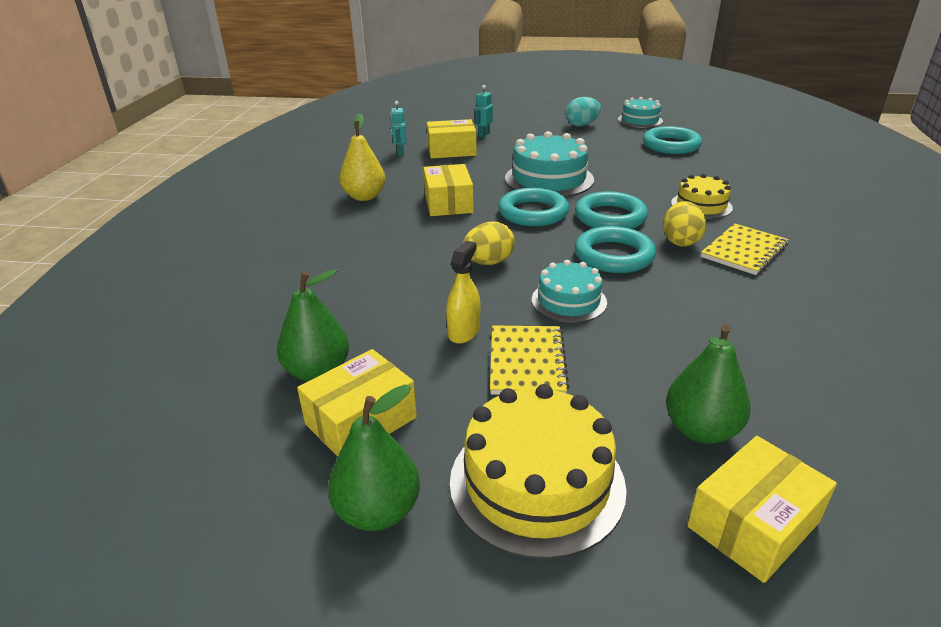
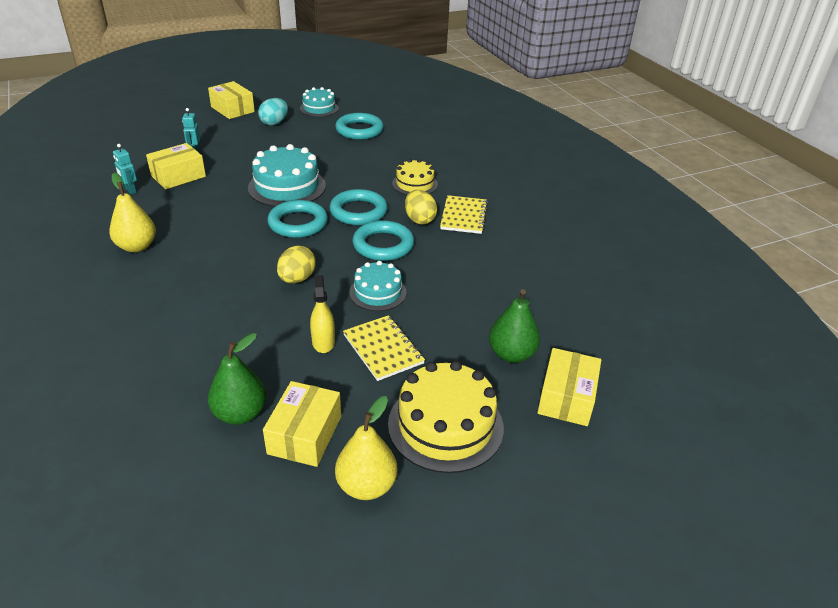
camera: 35 degrees left, 5 degrees up
(378, 511) = (366, 486): green pear -> yellow pear
(448, 203) = (220, 233): yellow box -> yellow box (232, 109)

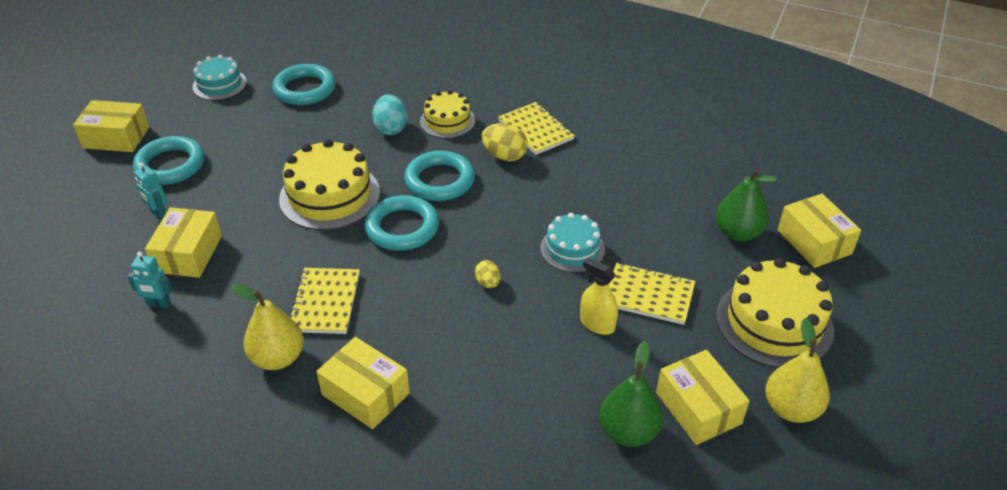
camera: 40 degrees left, 5 degrees up
(145, 290) = (365, 393): none -> yellow box
(200, 235) = (325, 302): none -> yellow notebook
(274, 123) = (196, 129): turquoise egg -> turquoise egg (391, 128)
(287, 187) = (329, 195): turquoise cake -> yellow cake
(297, 279) = (488, 283): yellow egg -> yellow egg, size x0.60
(383, 245) = (511, 201): turquoise ring -> turquoise ring (170, 165)

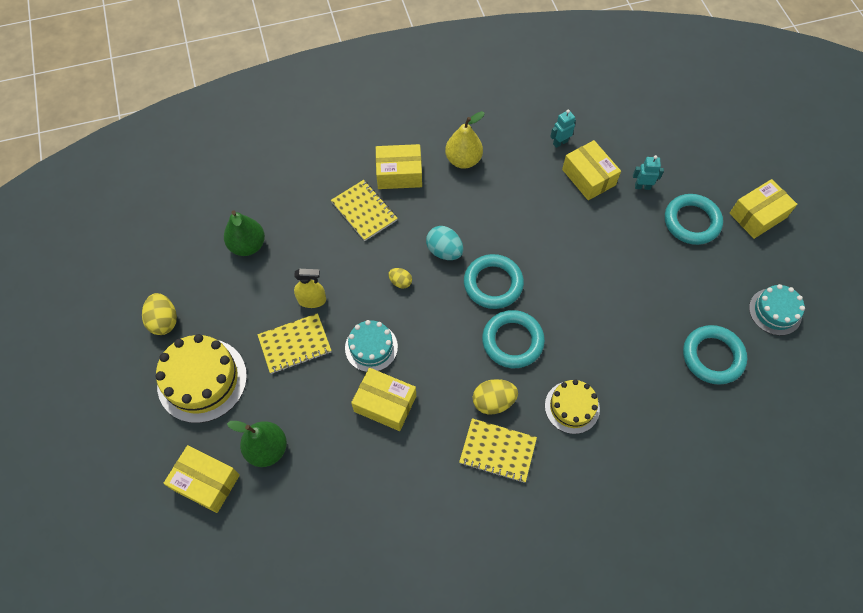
camera: 140 degrees right, 20 degrees up
(325, 302) = (477, 204): yellow notebook -> yellow notebook (364, 211)
(329, 195) = (566, 274): yellow cake -> none
(391, 128) = (602, 365): turquoise egg -> turquoise egg (444, 251)
(698, 408) = (218, 285): yellow box -> yellow box (385, 403)
(791, 409) = (164, 321): yellow pear -> yellow egg

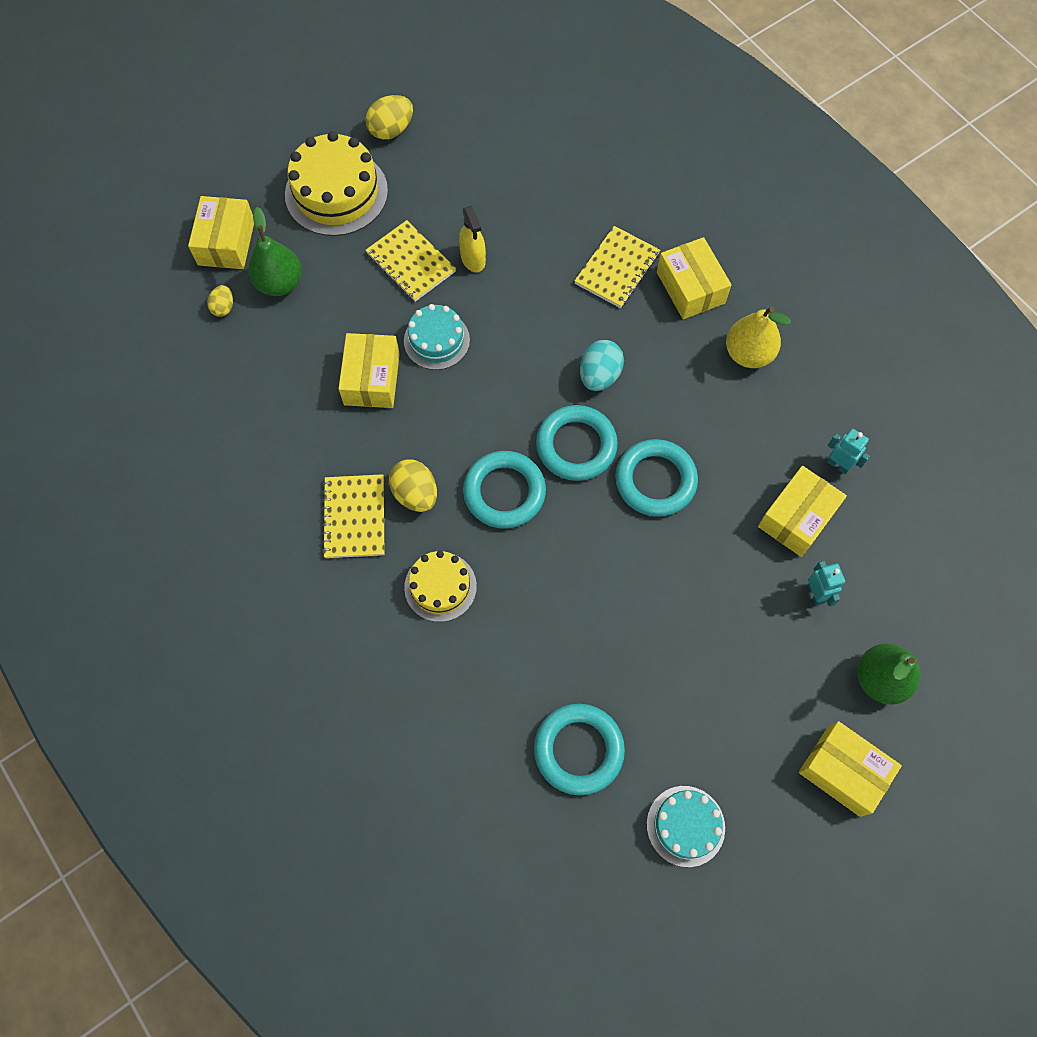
camera: 70 degrees right, 5 degrees up
(248, 245) = (517, 168): green pear -> green pear (880, 679)
(400, 282) = (535, 341): yellow egg -> yellow egg (223, 307)
(691, 222) = (787, 676): turquoise ring -> turquoise ring (655, 480)

